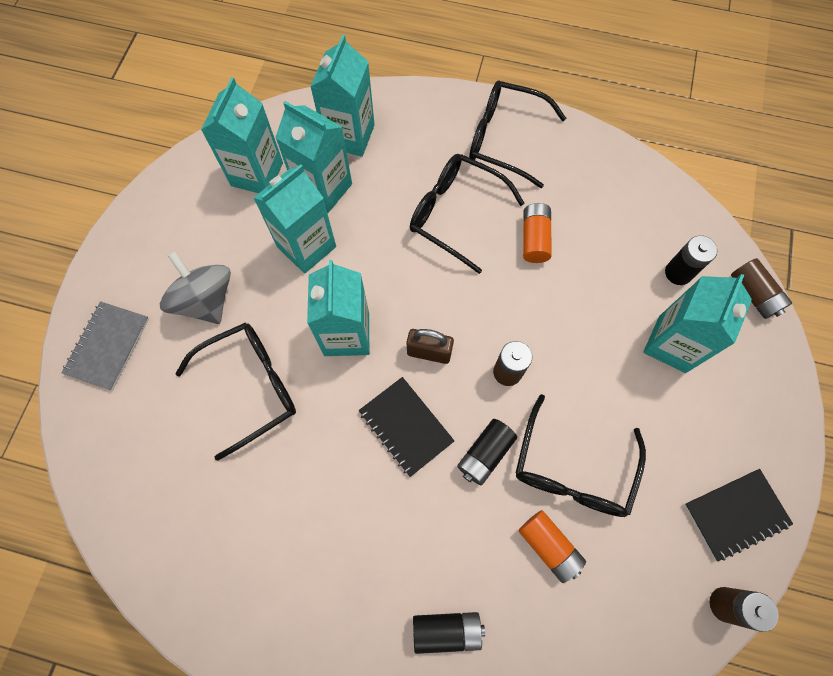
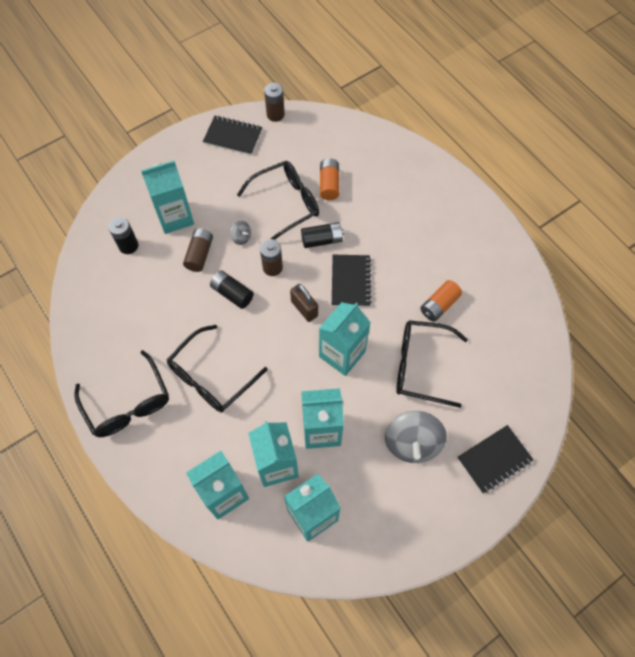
camera: 140 degrees left, 5 degrees down
(108, 346) = (494, 459): grey notebook -> black notebook
(446, 630) = (405, 188): black battery -> black battery (232, 293)
(455, 214) = (211, 377): black glasses -> black glasses turned 60 degrees clockwise
(534, 239) = (182, 324): orange battery -> orange battery (439, 305)
(576, 380) = (241, 237): none -> grey spinning top
(753, 294) = (106, 207): brown battery -> brown battery (199, 254)

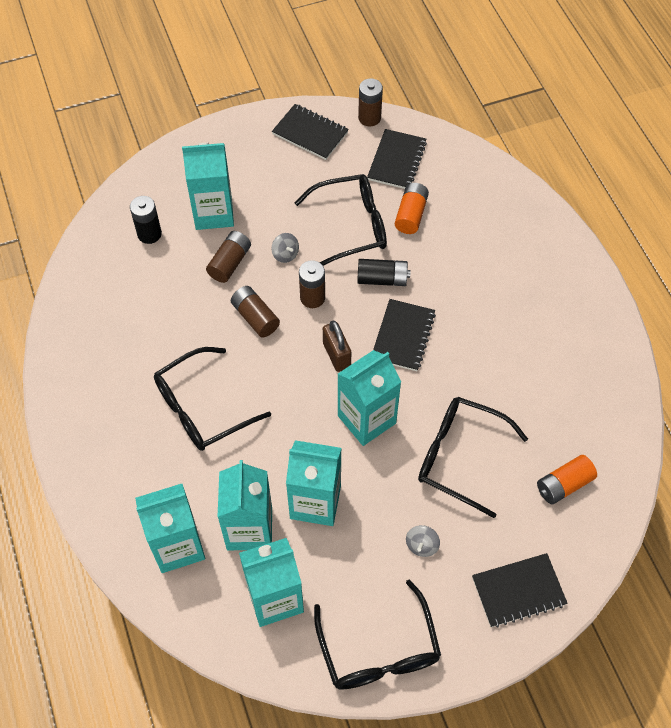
camera: 15 degrees right, 5 degrees down
(128, 404) = (96, 415): black glasses -> black glasses (379, 650)
(232, 293) = (255, 317): black battery -> brown battery
(306, 144) = (397, 161): none -> black notebook
(412, 443) = (422, 545): grey spinning top -> grey spinning top, size x0.46
(439, 305) = (505, 390): orange battery -> orange battery (564, 484)

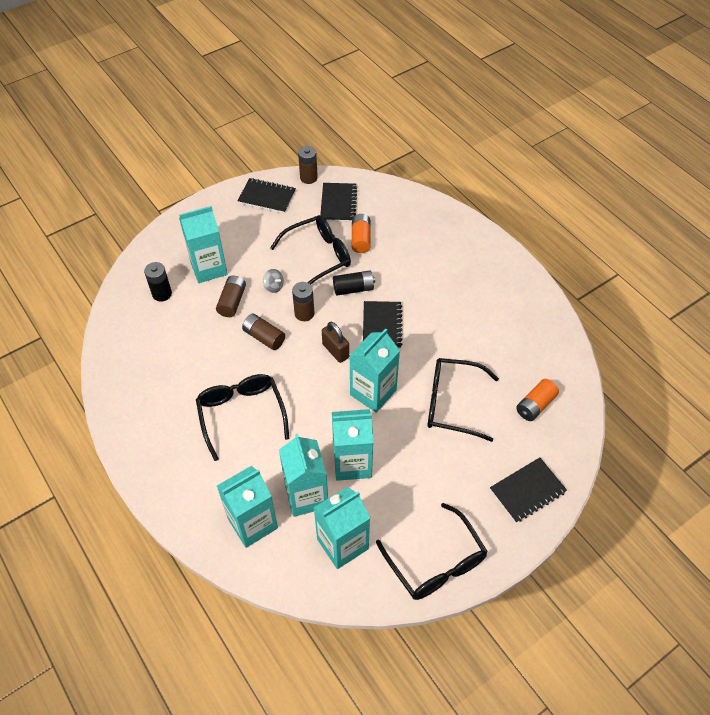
camera: 15 degrees left, 5 degrees down
(201, 408) = (241, 414): black glasses -> black glasses turned 120 degrees clockwise
(422, 545) = (444, 475): grey spinning top -> none

